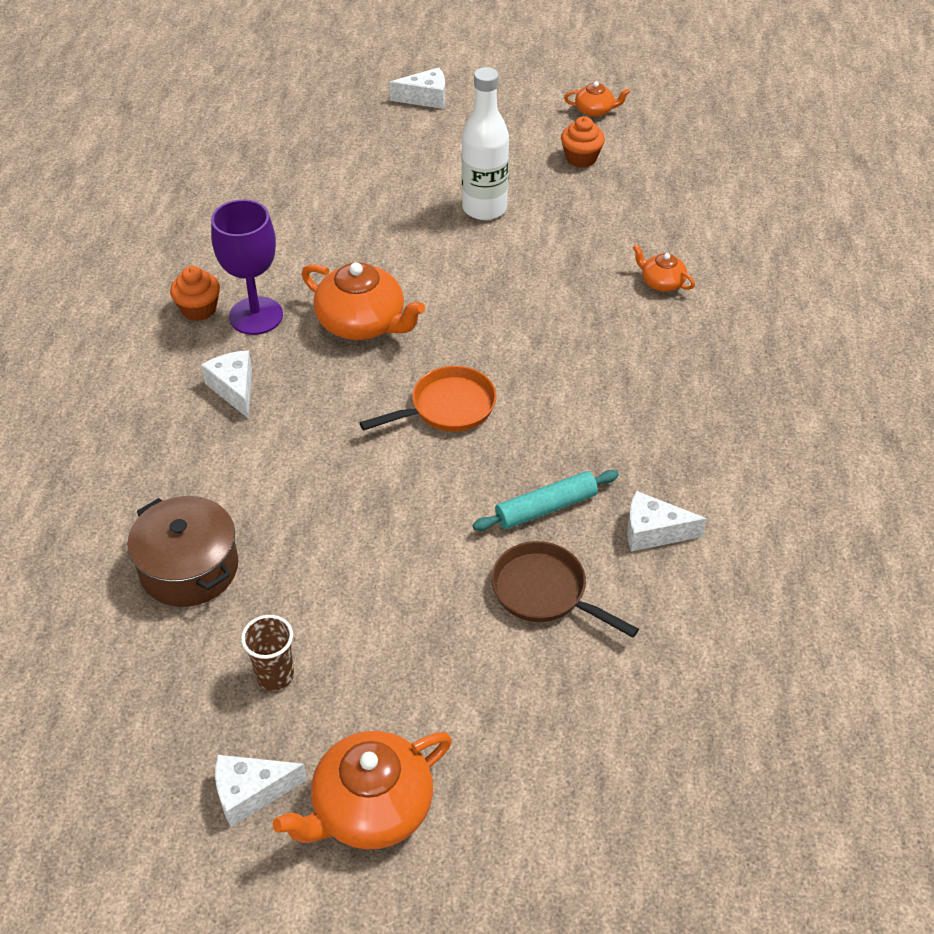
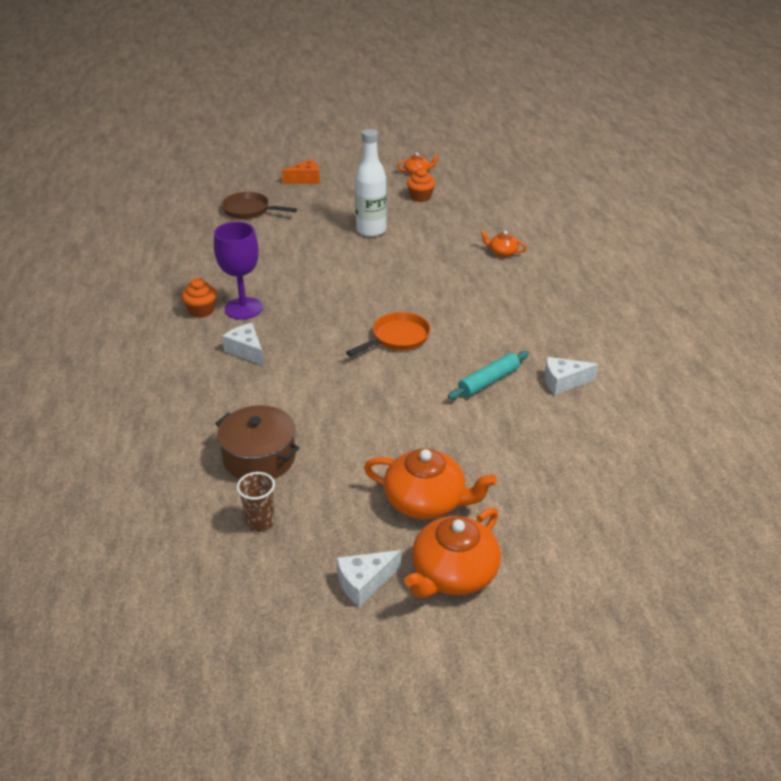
camera: 15 degrees left, 10 degrees down
(275, 676) = (349, 509): brown cup -> brown cup (260, 522)
(363, 323) = (319, 301): orange teapot -> orange teapot (426, 501)
(425, 98) = (305, 179): white cheese -> orange cheese
(544, 592) = (510, 427): brown pan -> brown pan (249, 210)

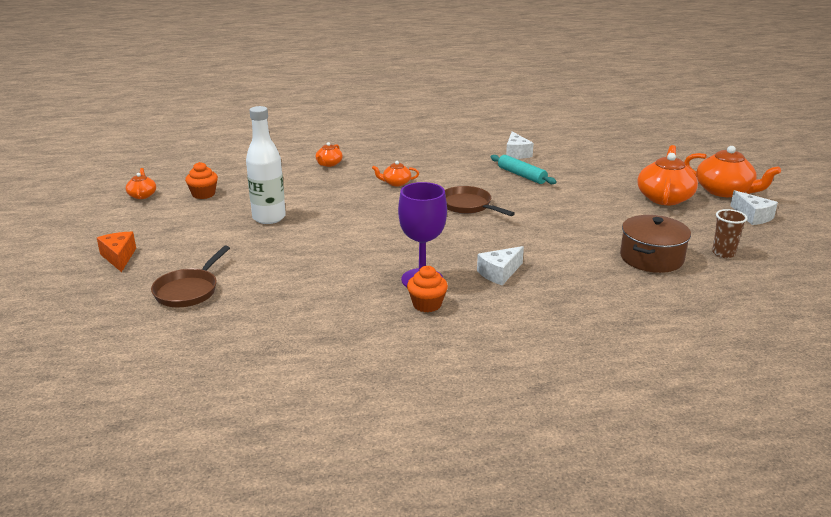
camera: 90 degrees left, 10 degrees down
(397, 338) = (468, 206): orange pan -> brown pan
(455, 293) = (396, 183): none -> orange teapot

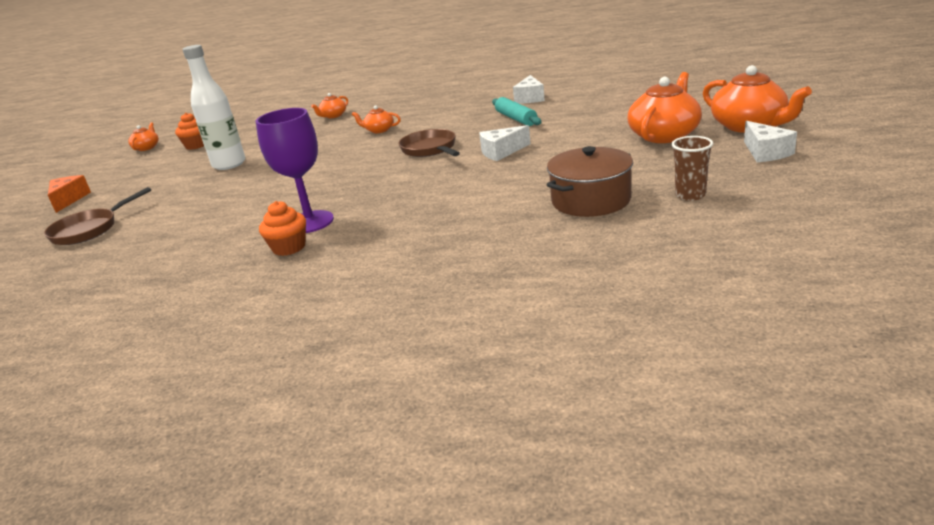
camera: 20 degrees right, 0 degrees up
(499, 273) = (397, 216): white cheese -> white cheese (501, 152)

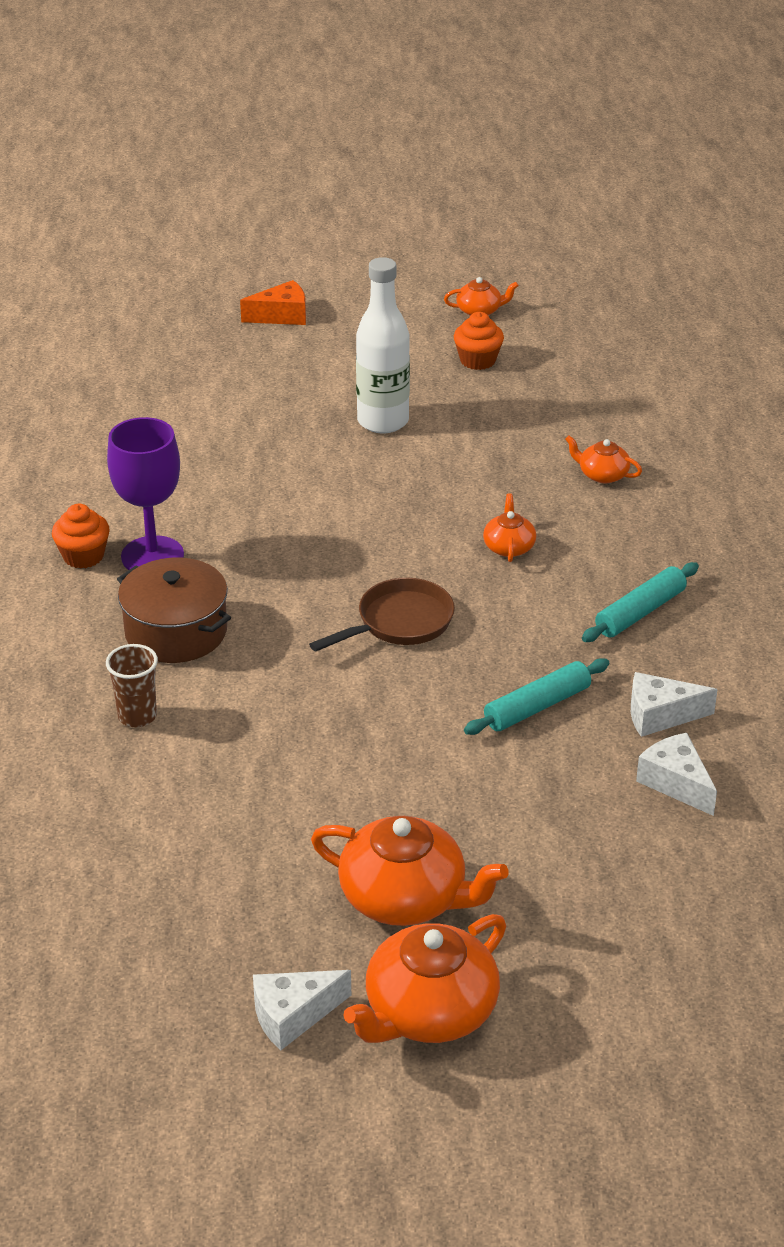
camera: 75 degrees right, 10 degrees up
(89, 230) = (179, 372): brown pan -> none
(450, 104) = (640, 612): none -> turquoise rolling pin
(501, 152) = (368, 705): white cheese -> white cheese (676, 783)
(591, 200) = (154, 812): brown pot -> brown pot (176, 632)
(690, 195) = (146, 914): brown cup -> brown cup (137, 716)

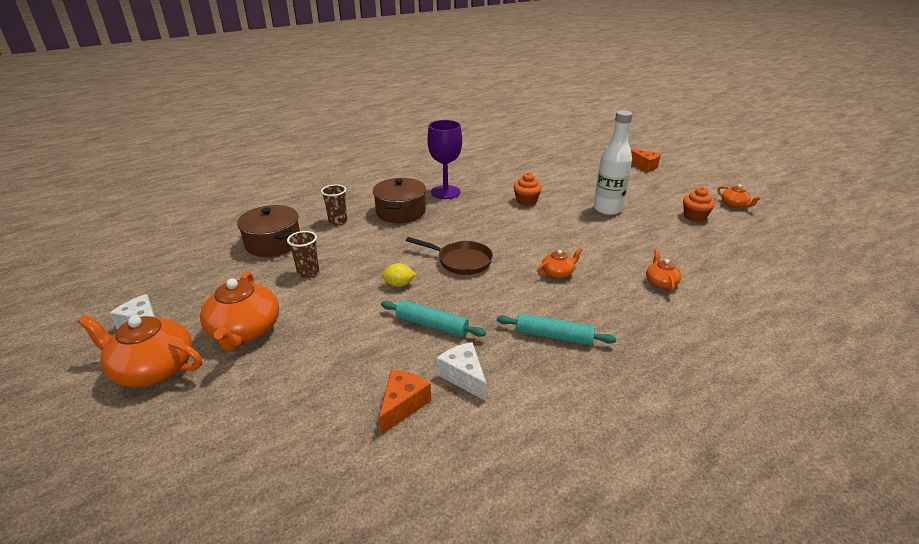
camera: 60 degrees right, 5 degrees down
(83, 556) = (430, 180): orange cupcake -> orange cupcake (526, 201)
(145, 815) = (273, 243): none -> brown pot
(291, 794) = (308, 273): none -> brown cup
(410, 705) = (399, 284): none -> yellow lemon
(676, 783) = (402, 405): white cheese -> orange cheese

